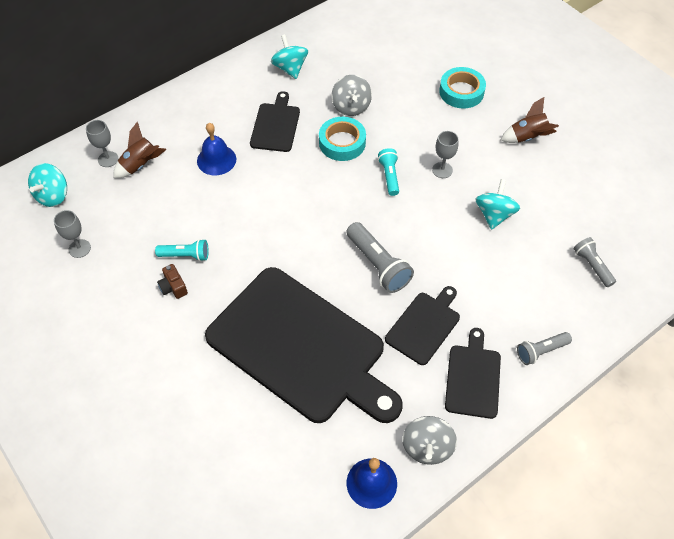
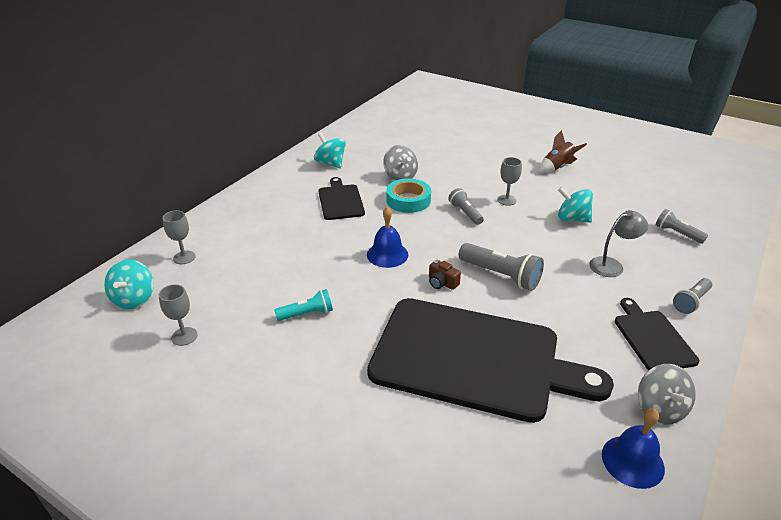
camera: 20 degrees left, 20 degrees down
(140, 165) = (221, 255): brown rocket -> none
(173, 287) = (308, 343): brown camera -> brown camera (442, 283)
(216, 160) = (298, 235): blue bell -> blue bell (387, 254)
(389, 176) = (465, 213): turquoise flashlight -> grey flashlight
(424, 326) = (577, 310): black cutting board -> none
(461, 92) = (484, 151): turquoise tape -> none
(494, 215) = (572, 219): turquoise spinning top -> turquoise spinning top turned 60 degrees counterclockwise
(494, 285) = (612, 265): none -> grey lamp

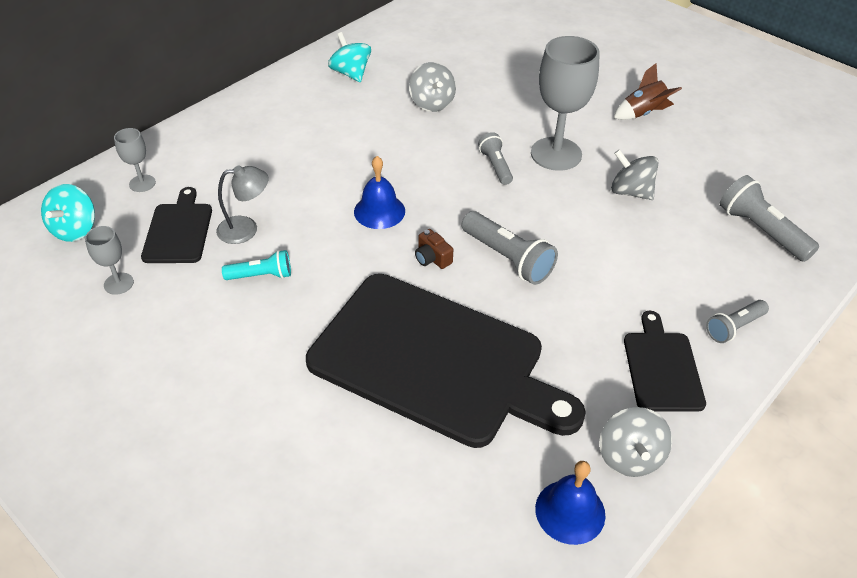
camera: 10 degrees right, 10 degrees up
(340, 201) = (346, 129): black cutting board -> black cutting board (179, 230)
(408, 200) = (430, 139): turquoise tape -> none
(506, 200) = (556, 154): grey goblet -> grey goblet, size x2.08
(572, 219) = (630, 192): turquoise spinning top -> grey spinning top
(612, 265) = (654, 264): grey lamp -> grey lamp (246, 229)
(677, 233) = (761, 230): grey flashlight -> grey flashlight, size x1.60

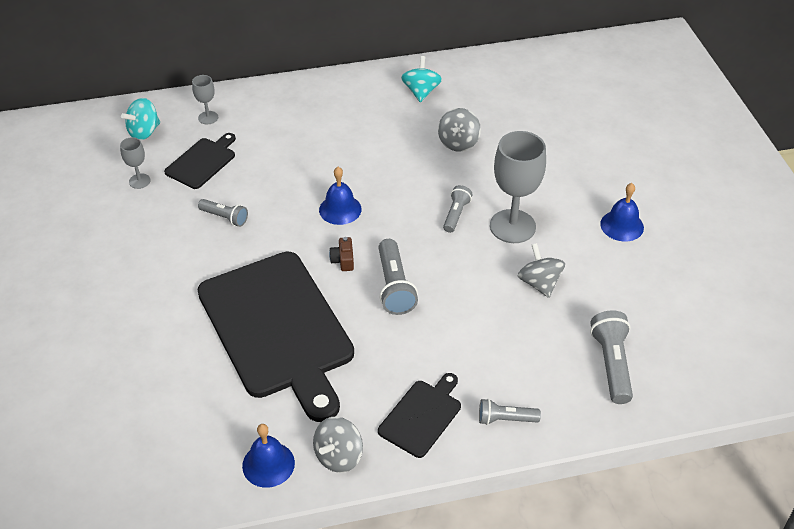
camera: 35 degrees right, 0 degrees up
(246, 229) = (243, 180): grey lamp -> none
(261, 275) = (225, 217): turquoise flashlight -> grey flashlight
(643, 113) = (622, 225): brown rocket -> blue bell

